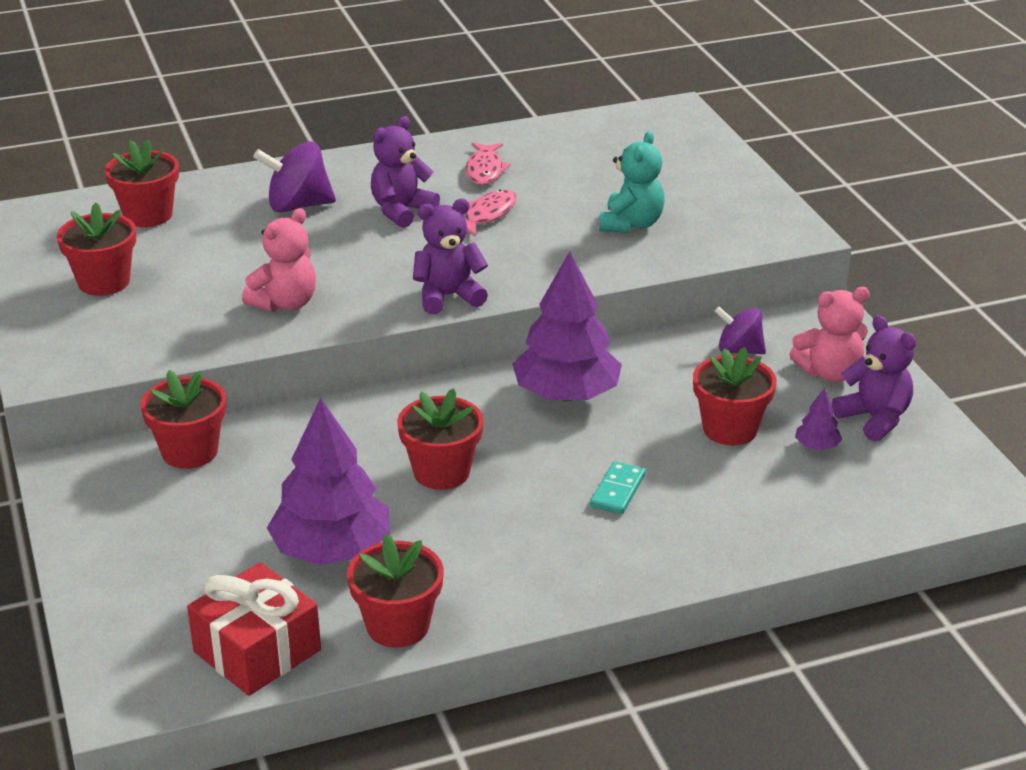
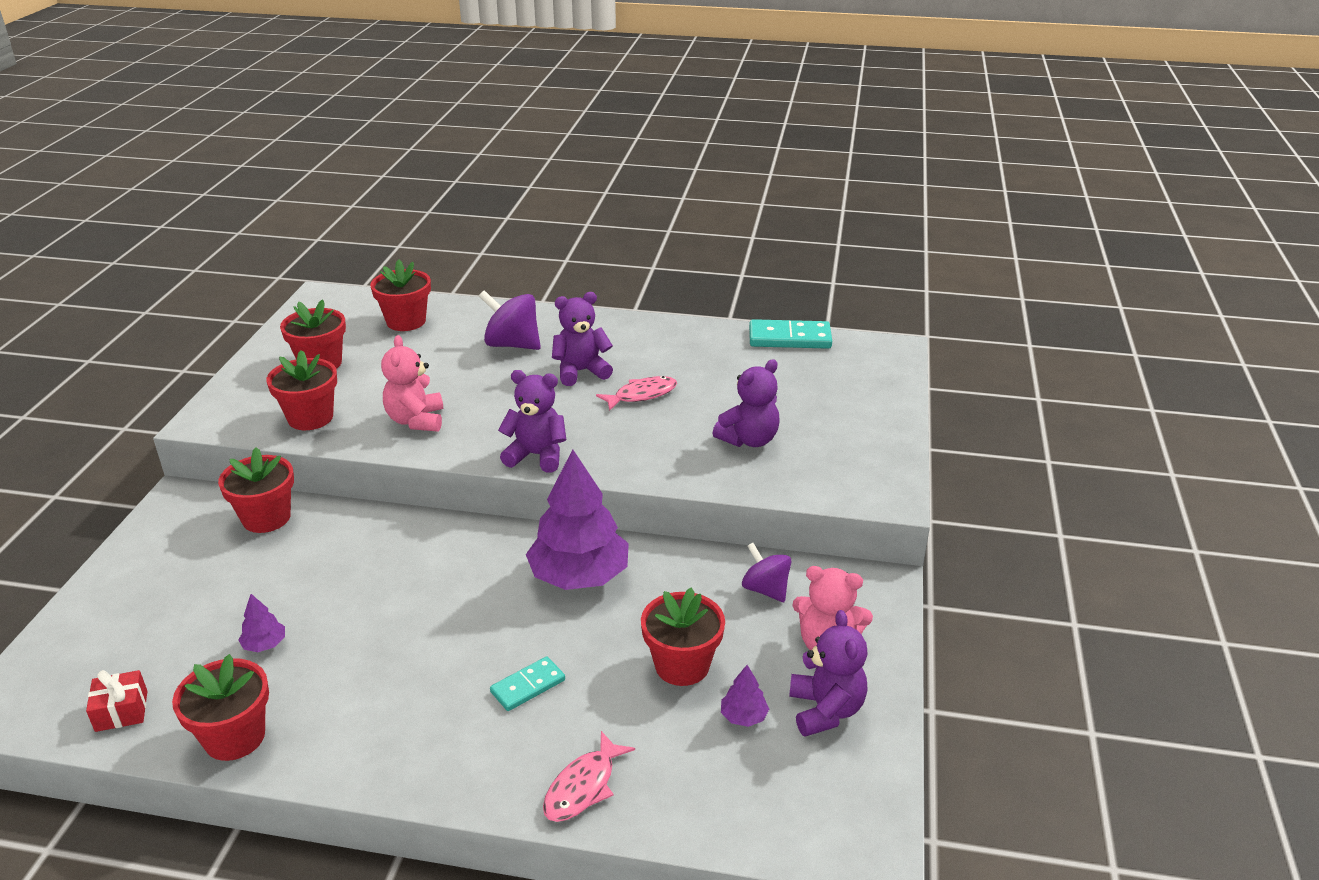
camera: 30 degrees right, 0 degrees up
(257, 651) = (121, 711): red gift -> red gift, size x0.55
(285, 303) = (416, 420): pink teddy bear -> pink teddy bear turned 105 degrees clockwise
(332, 550) = (264, 644): purple tree -> purple tree, size x0.41
(441, 472) = (413, 608): red flower pot -> red flower pot (310, 418)
(485, 170) = (680, 357): pink fish -> pink fish (583, 786)
(572, 125) = (789, 338): none -> turquoise domino
(631, 224) = (749, 440): turquoise teddy bear -> purple teddy bear

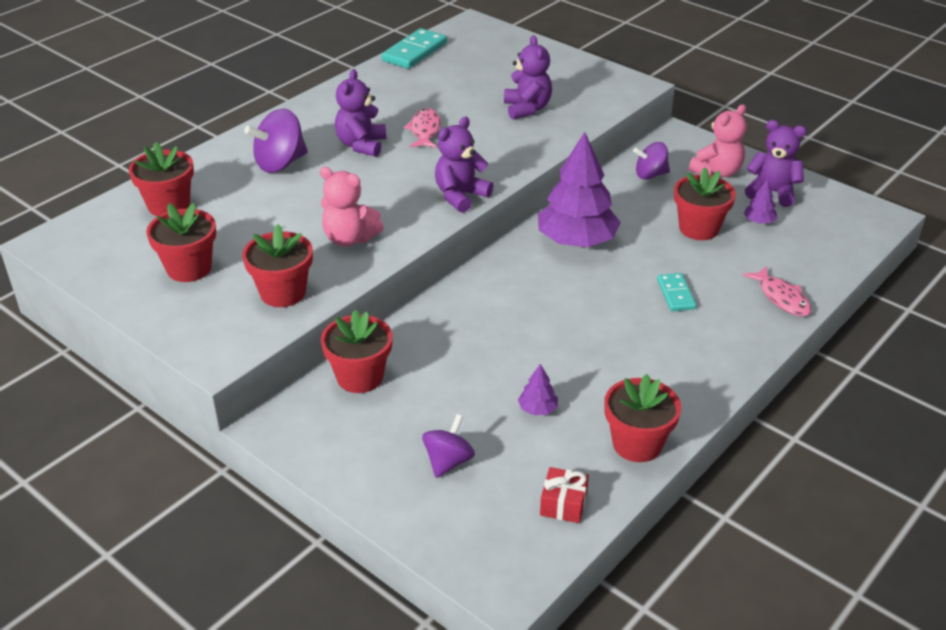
camera: 60 degrees left, 5 degrees up
(163, 613) = (448, 461): none -> purple spinning top

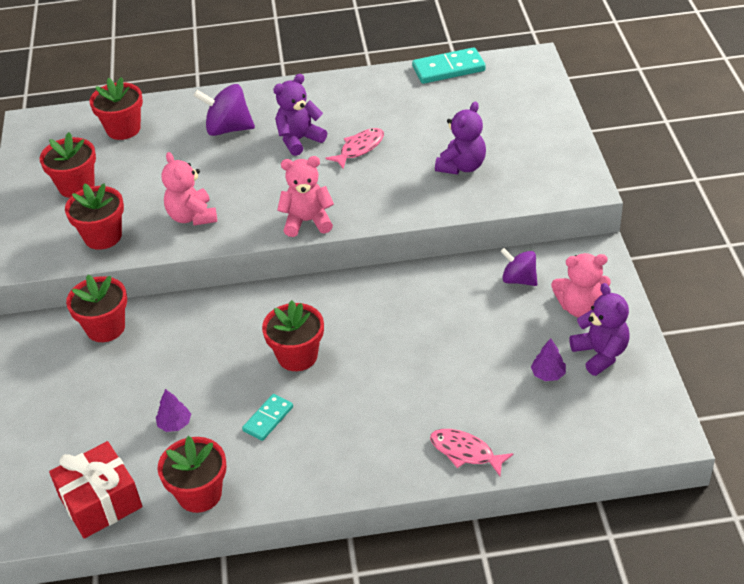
camera: 45 degrees right, 5 degrees up
(448, 461) = (77, 423): purple spinning top -> none
(460, 196) = (307, 221): purple teddy bear -> pink teddy bear
(563, 504) = (100, 502): red gift -> red gift, size x1.83
(577, 241) = (379, 307): purple tree -> none
(676, 294) = (388, 397): turquoise domino -> turquoise domino (268, 419)
(699, 228) = (488, 351): red flower pot -> red flower pot (297, 356)
(781, 298) = (465, 452): pink fish -> pink fish turned 105 degrees clockwise

